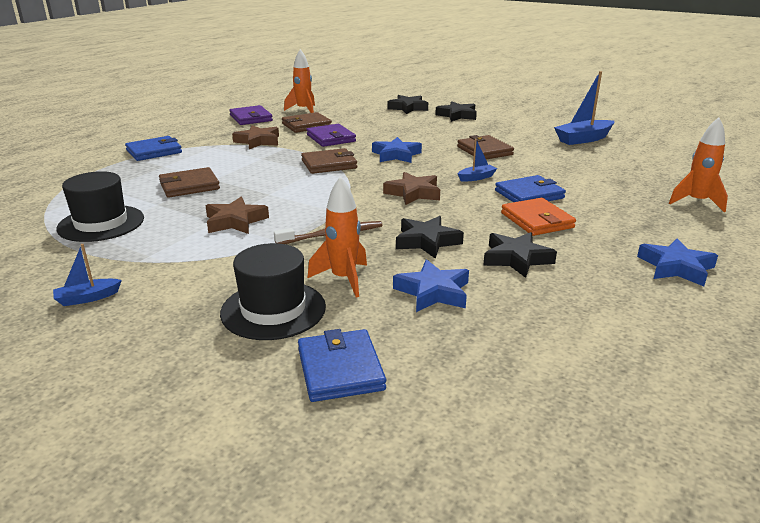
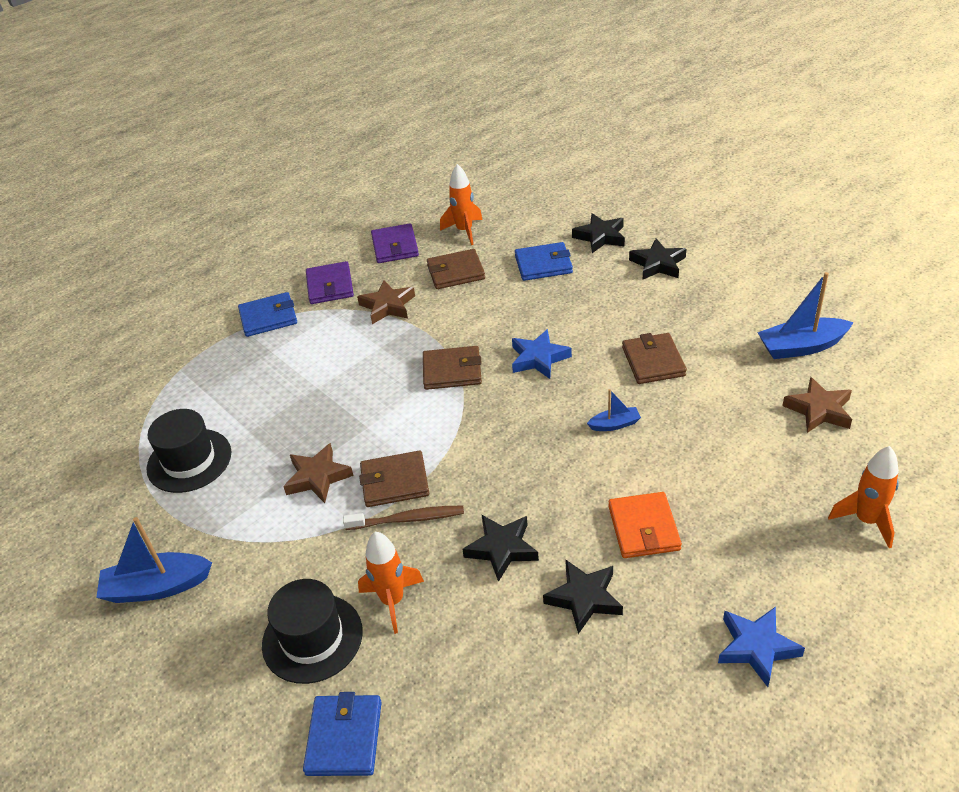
camera: 20 degrees right, 15 degrees up
(87, 298) = (157, 587): blue boat -> blue boat, size x1.88
(189, 186) = (289, 398): brown wallet -> brown wallet (394, 482)
(331, 138) = (474, 308): purple wallet -> purple wallet (330, 286)
(413, 193) = (525, 448): brown star -> brown star (819, 410)
(433, 292) = (472, 640): blue star -> none
(529, 194) = (661, 471): blue wallet -> blue wallet (543, 264)

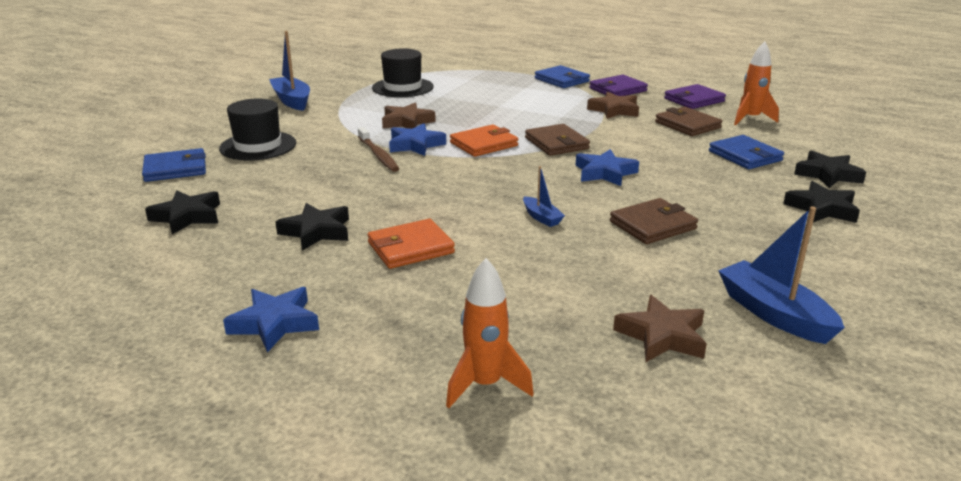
camera: 65 degrees right, 15 degrees down
(392, 601) = (296, 163): orange rocket -> none
(394, 482) = (415, 145): brown wallet -> blue star
(424, 425) = (484, 144): none -> orange wallet
(502, 549) = (361, 192): black star -> black star (187, 216)

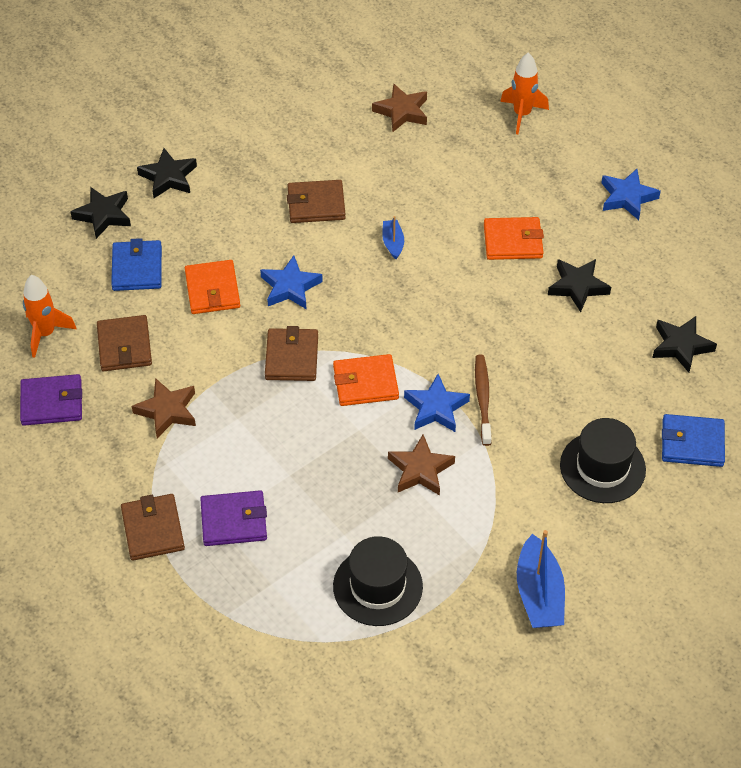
camera: 155 degrees left, 25 degrees up
(561, 80) = (153, 529): blue wallet -> brown wallet
(617, 89) = (110, 468): purple wallet -> purple wallet (234, 521)
(667, 159) = (212, 290): none -> orange wallet
(773, 314) = (321, 104): blue boat -> none

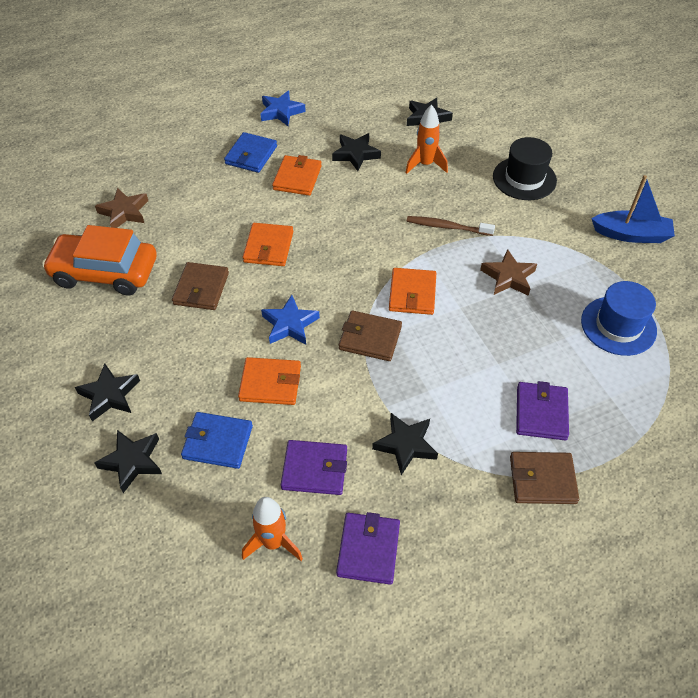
camera: 75 degrees left, 0 degrees up
(124, 346) = (314, 469): brown wallet -> purple wallet
(167, 411) = (405, 445): brown star -> black star
(313, 125) = (105, 272): none -> orange car
(377, 586) = (618, 326): black hat -> blue hat
(393, 243) = (268, 247): blue boat -> orange wallet
(436, 408) = (449, 255): blue star -> none
(522, 114) = (169, 145): orange rocket -> orange rocket (425, 164)
(692, 443) = (511, 132): blue wallet -> blue wallet (251, 155)

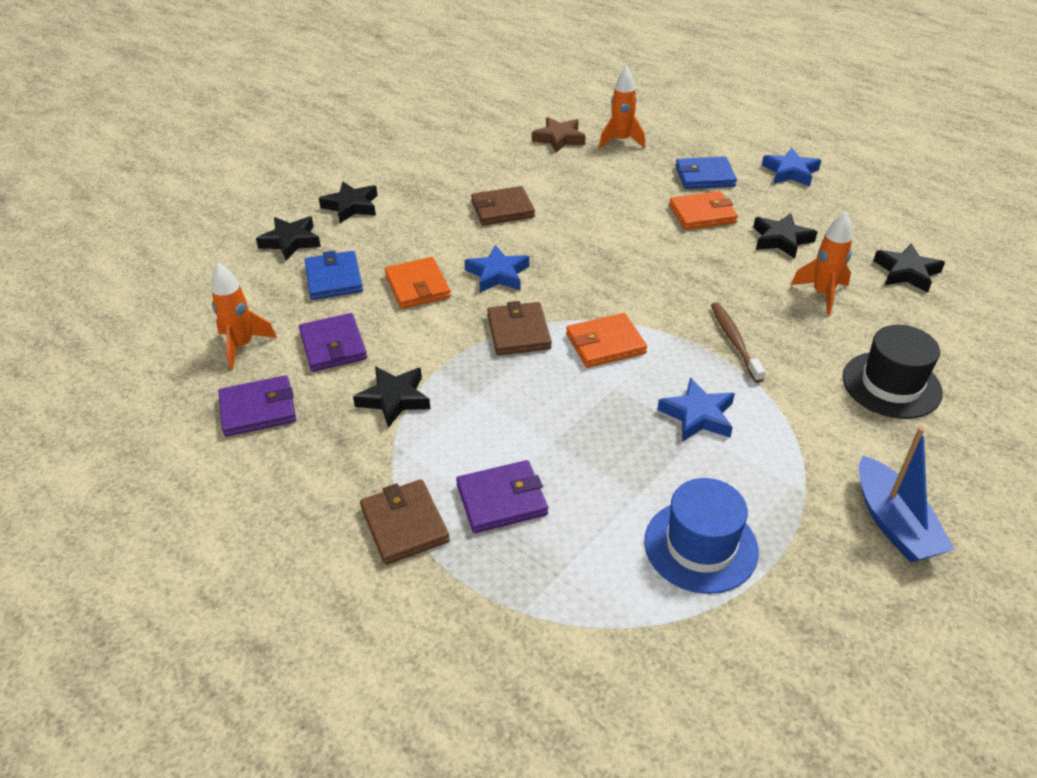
camera: 65 degrees right, 10 degrees down
(105, 272) = (481, 156): orange car -> none
(162, 178) = (621, 141): none -> orange rocket
(268, 247) = (588, 228): orange wallet -> none
(508, 277) = (698, 415): brown star -> blue star

